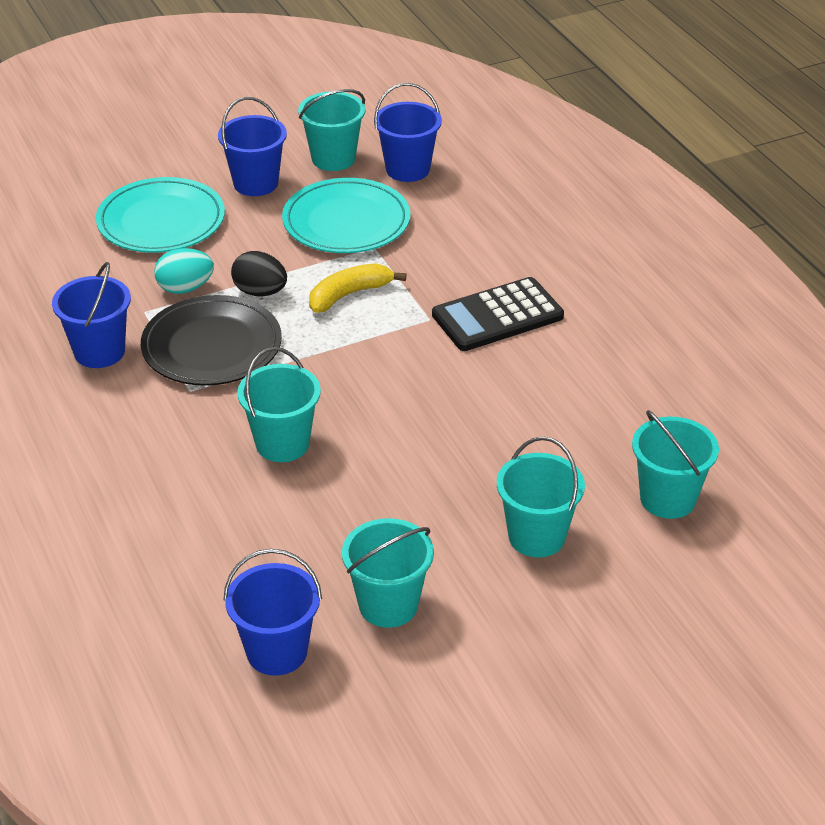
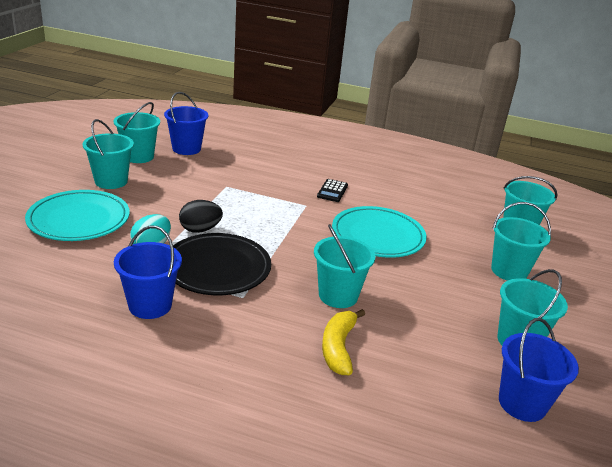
camera: 50 degrees left, 10 degrees down
(255, 183) = (111, 181): blue bucket -> turquoise bucket
(346, 222) = (193, 180): turquoise plate -> turquoise plate (378, 236)
(349, 294) = (249, 211): yellow banana -> yellow banana (338, 348)
(497, 316) = (332, 191): black calculator -> black calculator, size x0.54

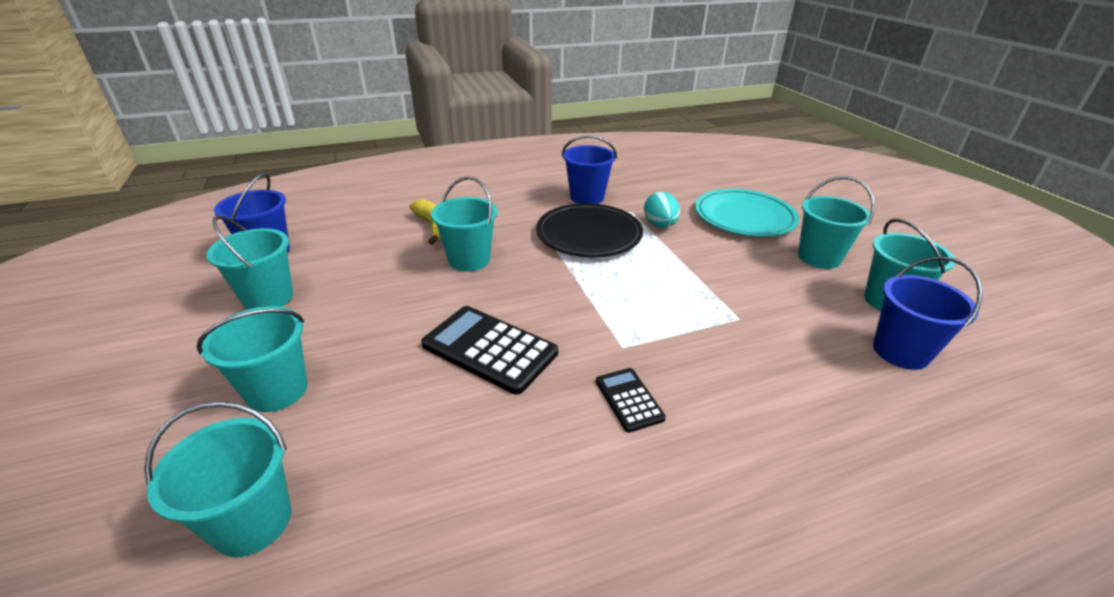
camera: 145 degrees right, 5 degrees up
(200, 229) = (658, 256): black egg -> none
(378, 236) = (489, 349): turquoise plate -> black calculator

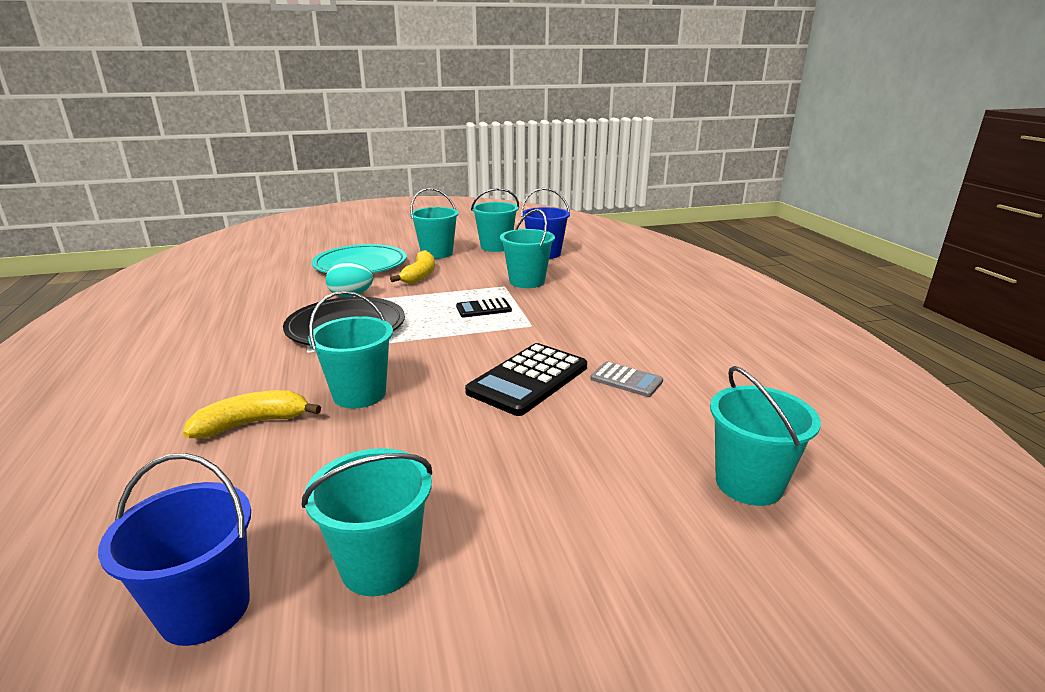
camera: 85 degrees left, 10 degrees down
(277, 390) = (588, 506): turquoise bucket -> turquoise bucket (527, 281)
(485, 429) = (626, 380): none -> grey calculator
(587, 197) = (257, 323): blue bucket -> none
(629, 399) = (590, 328): black calculator -> black calculator (483, 309)
(737, 255) = (420, 275): none -> yellow banana

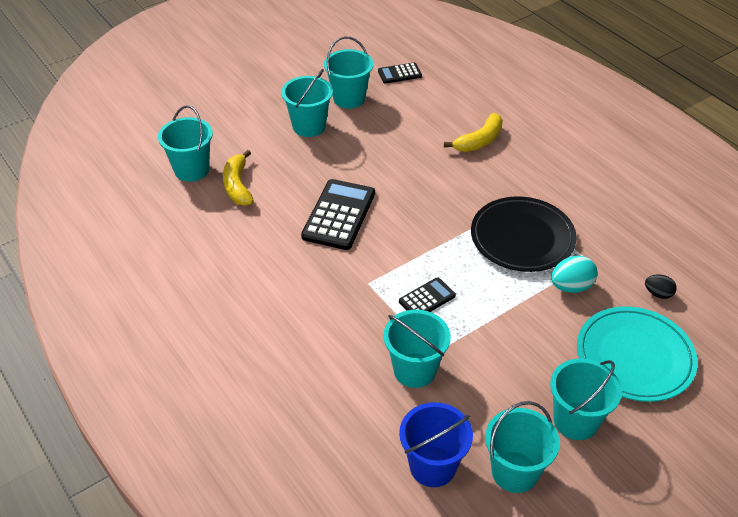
camera: 160 degrees right, 20 degrees up
(205, 609) = (399, 74): blue bucket -> black calculator
(290, 283) = (658, 294): none -> black egg
(359, 394) = (441, 175): turquoise bucket -> turquoise bucket (309, 126)
(420, 275) = (543, 351): yellow banana -> yellow banana (237, 186)
(626, 380) = (269, 232): grey calculator -> none

